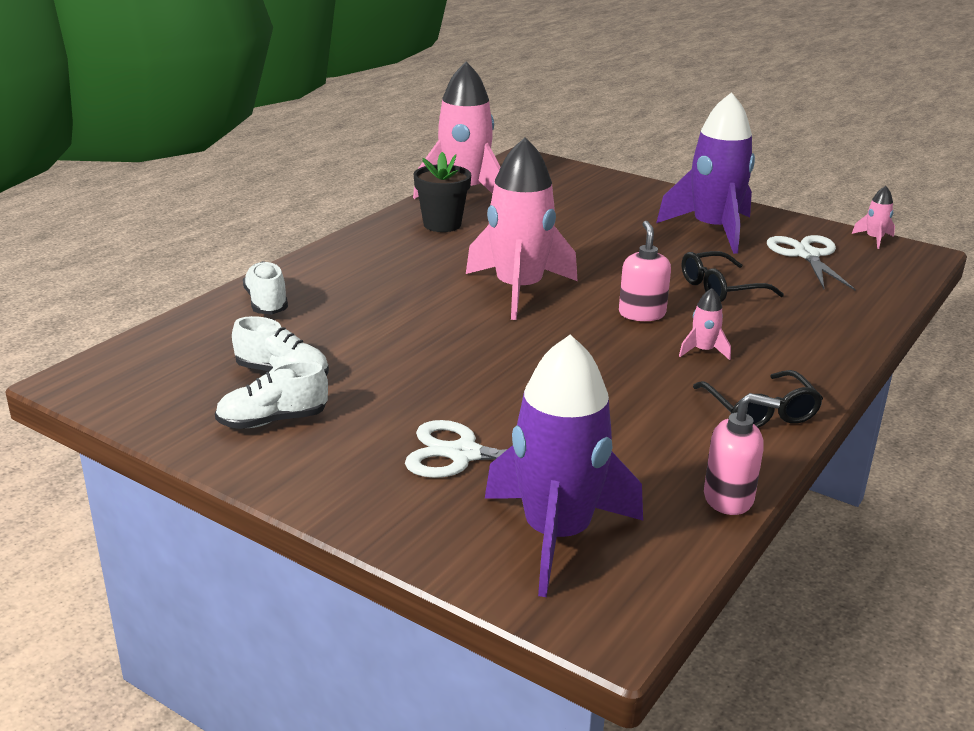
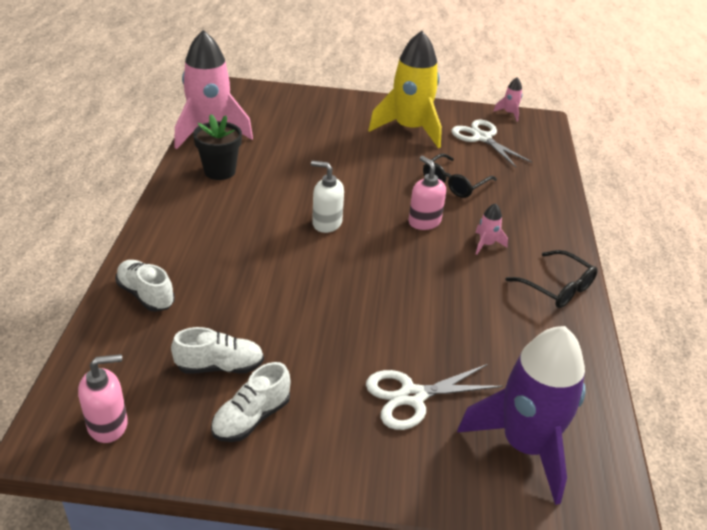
camera: 30 degrees left, 10 degrees up
(518, 290) = (326, 223): pink rocket -> white soap dispenser
(713, 230) = (410, 129): purple rocket -> yellow rocket
(729, 498) = (595, 370): pink soap dispenser -> pink soap dispenser (108, 425)

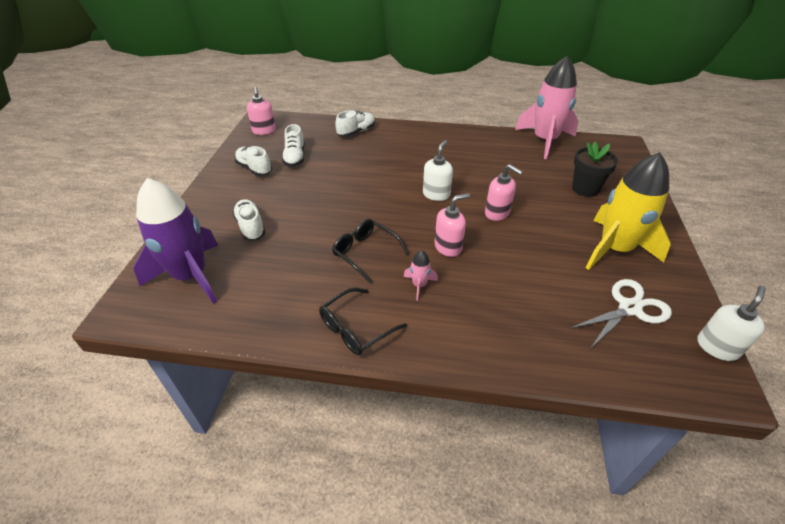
camera: 95 degrees right, 5 degrees up
(220, 171) = (492, 147): black flower pot -> black flower pot (585, 189)
(361, 184) = (497, 213): none -> pink soap dispenser
(412, 396) = (251, 227): white scissors -> white shoe
(454, 183) = (519, 273): black glasses -> black glasses (365, 253)
(509, 113) = (717, 347): pink rocket -> white soap dispenser

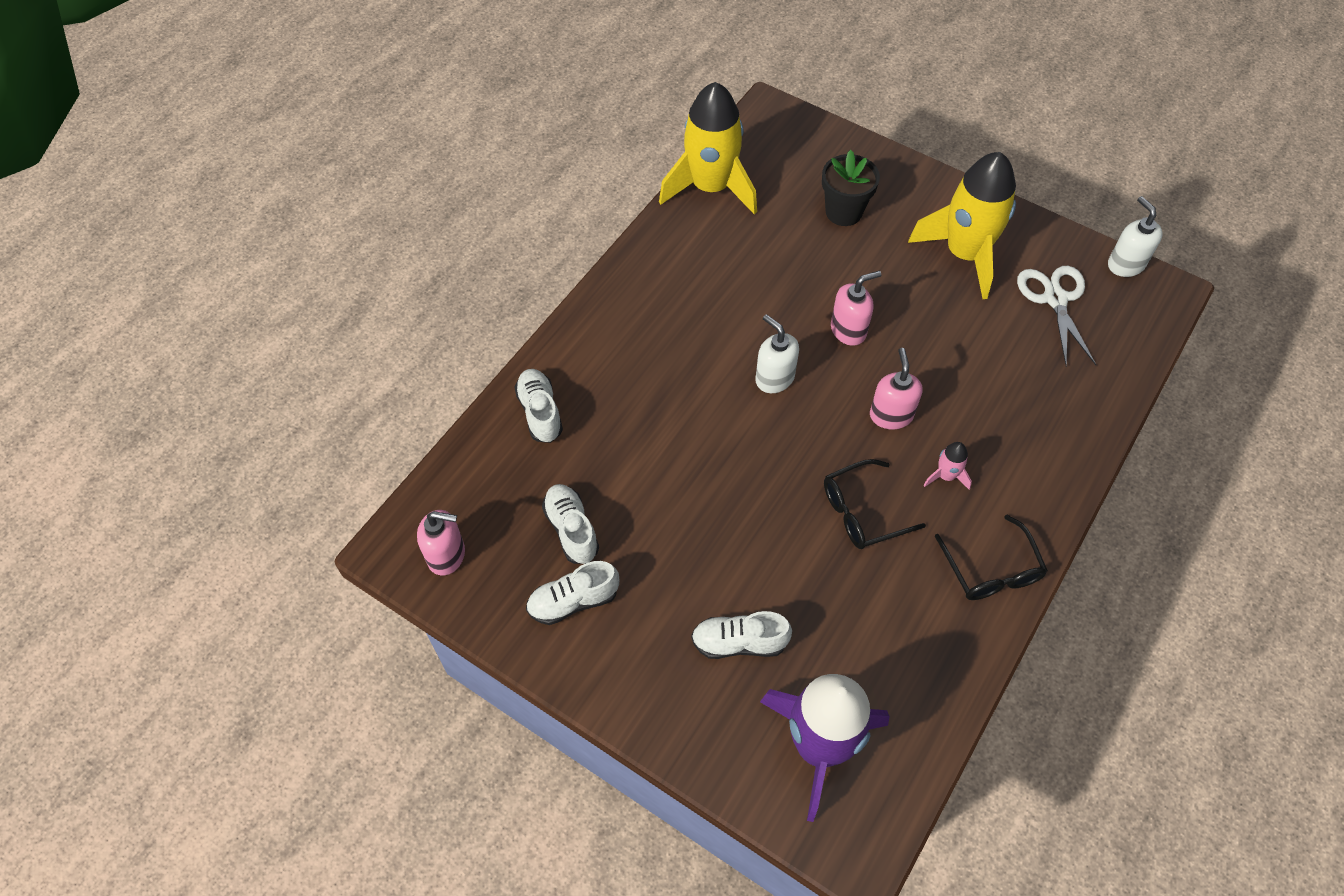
camera: 65 degrees left, 15 degrees up
(295, 157) = (571, 530): white shoe -> white shoe turned 135 degrees counterclockwise
(544, 140) = (710, 187): pink rocket -> yellow rocket

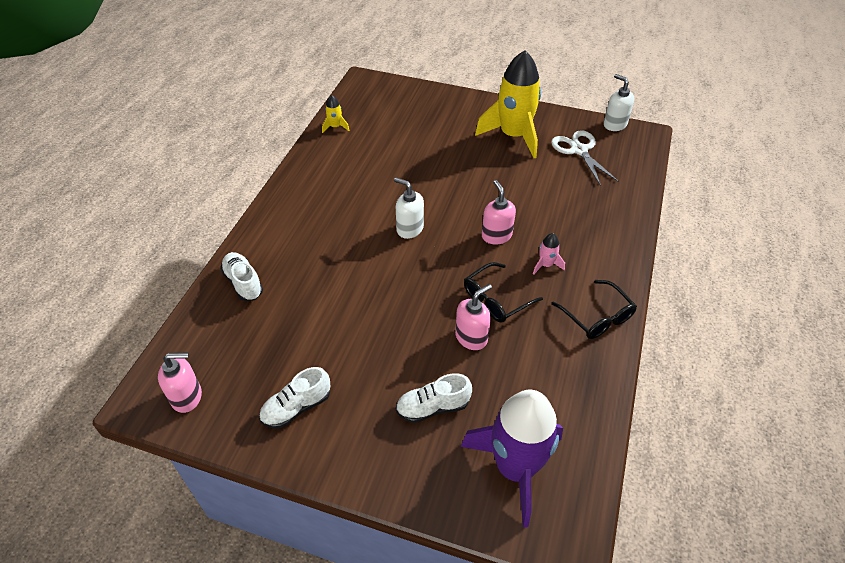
camera: 15 degrees left, 10 degrees down
(571, 530) = (284, 357): white shoe -> none
(710, 187) = (335, 127): yellow rocket -> yellow rocket, size x0.40
(843, 212) = (428, 126): black flower pot -> none
(848, 330) = (452, 191): pink soap dispenser -> pink soap dispenser (471, 337)

